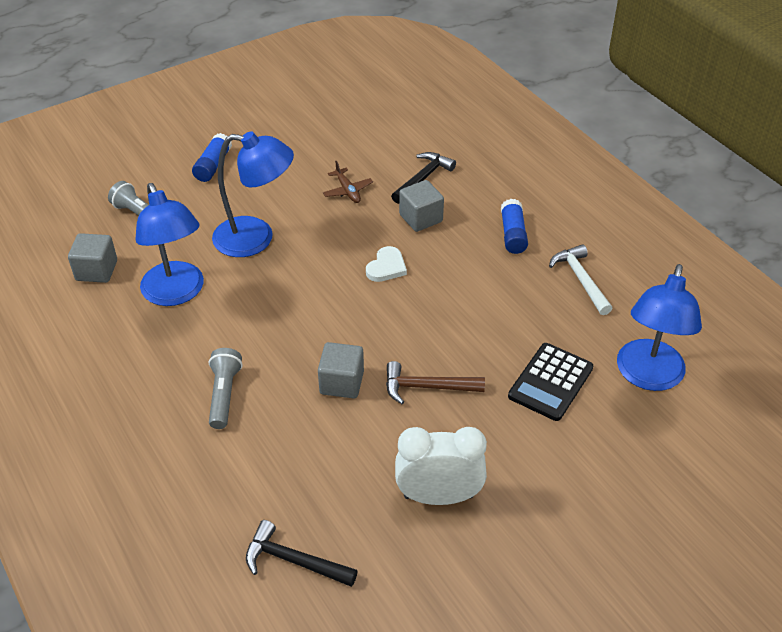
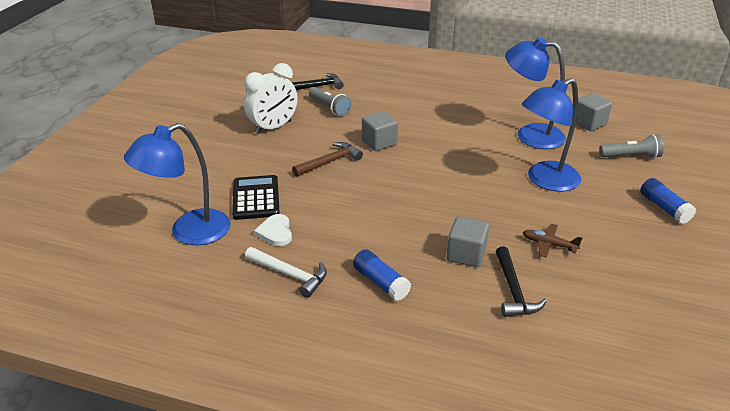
camera: 140 degrees right, 10 degrees down
(224, 395) = (429, 113): grey flashlight -> grey flashlight (329, 108)
(386, 267) = (440, 208): white heart -> white heart (275, 232)
(648, 376) = (189, 232): blue lamp -> blue lamp turned 105 degrees counterclockwise

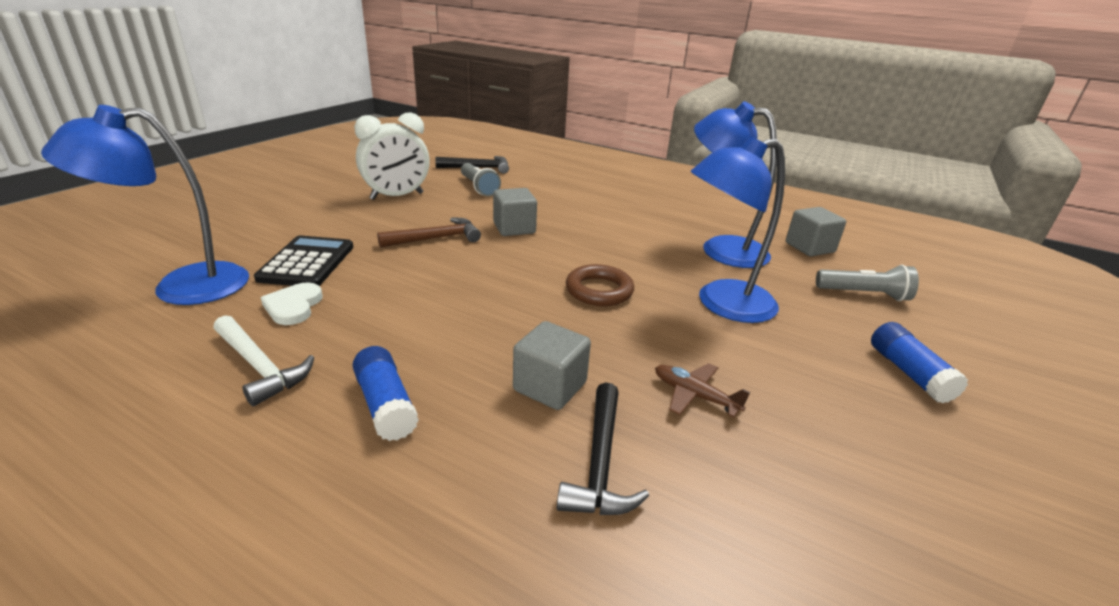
camera: 10 degrees right, 5 degrees down
(463, 184) = (599, 290): none -> brown ring

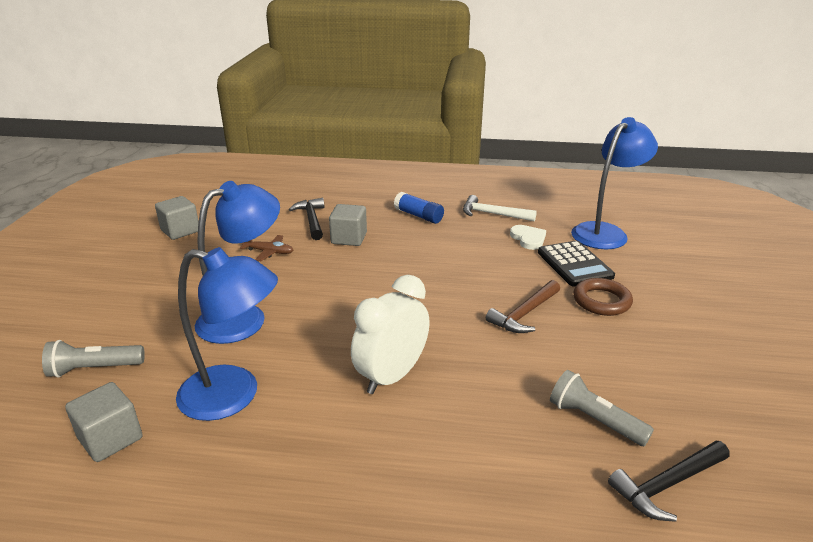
camera: 160 degrees right, 0 degrees up
(397, 196) = (647, 362): white clock -> white clock (391, 376)
(514, 228) = (473, 352): grey cube -> grey cube (180, 231)
(599, 290) = (349, 302): brown ring -> brown ring (601, 301)
(909, 373) = (118, 297): blue glue stick -> none

